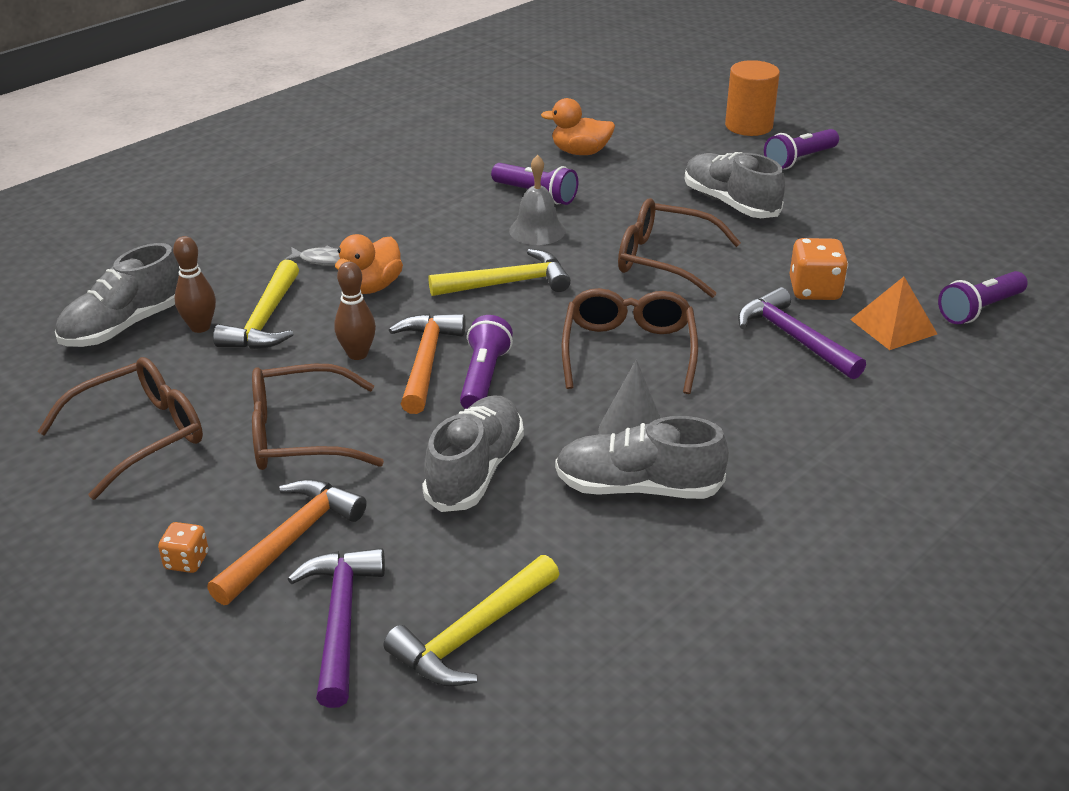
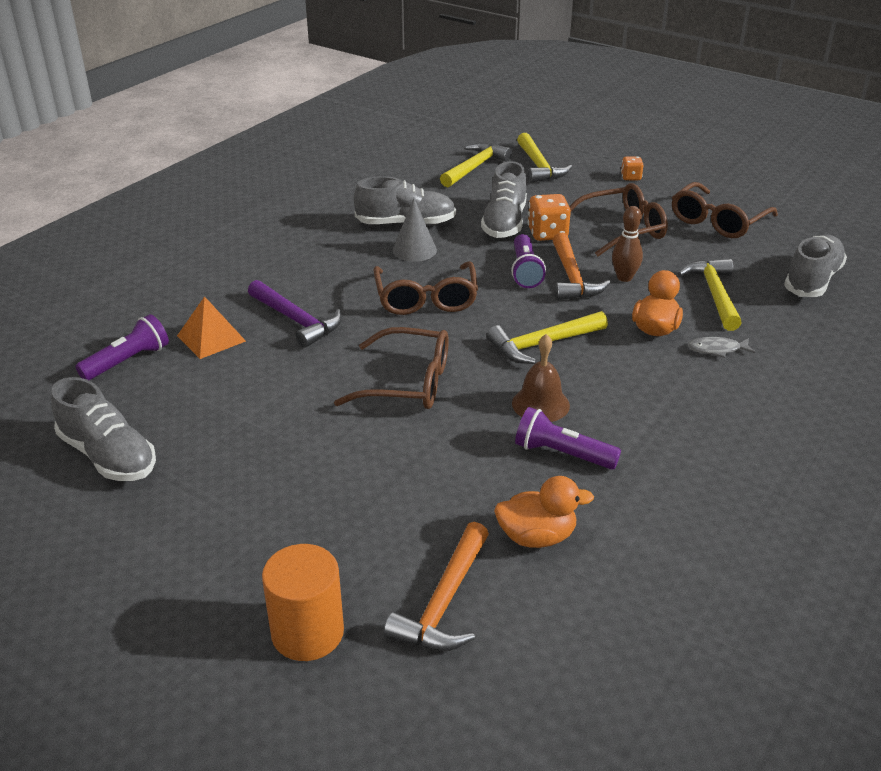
camera: 170 degrees right, 0 degrees up
(200, 327) = (756, 285): brown bowling pin -> none
(291, 540) = (585, 188): orange hammer -> orange hammer (444, 602)
(340, 620) = (539, 166): purple hammer -> yellow hammer
(537, 230) = (540, 404): grey bell -> brown bell
(730, 203) = (342, 466): grey shoe -> grey shoe (108, 456)
(799, 160) = (246, 557): purple flashlight -> none
(814, 290) = (270, 365): orange dice -> orange dice (547, 234)

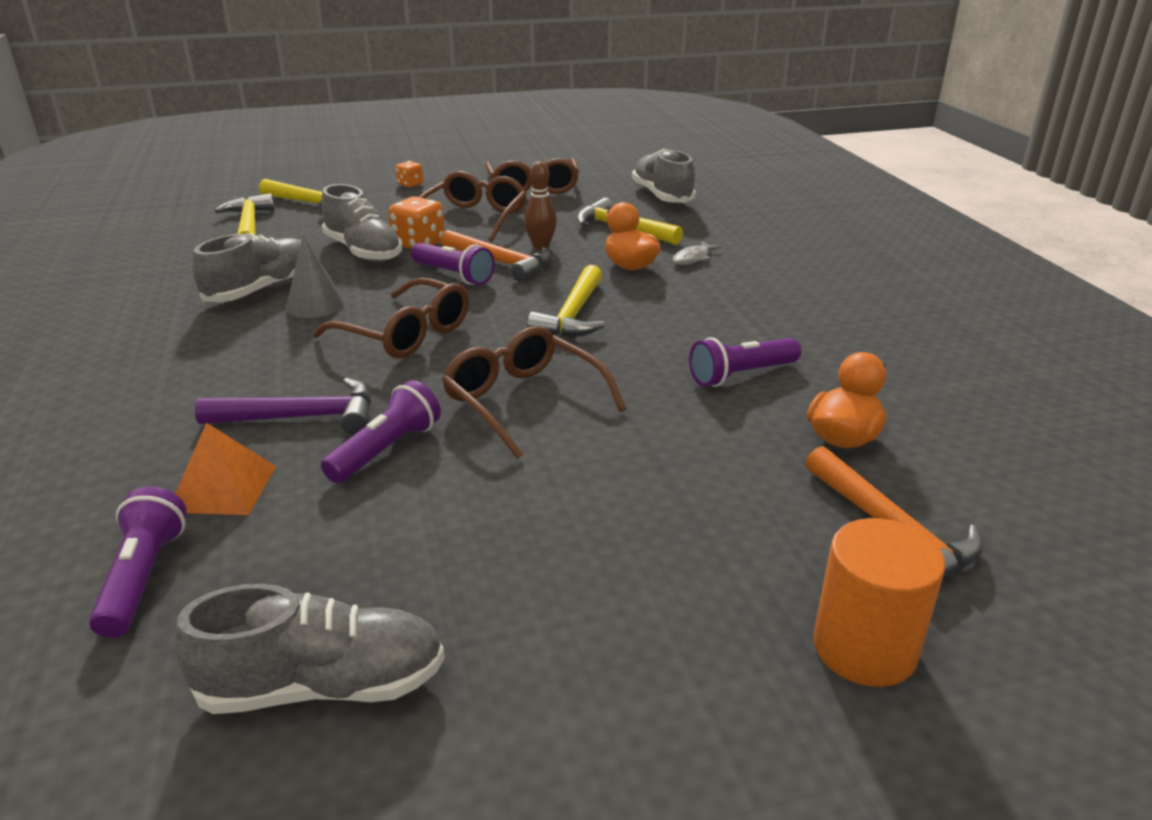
camera: 50 degrees left, 5 degrees down
(300, 365) = (386, 450): none -> purple flashlight
(408, 383) = (523, 401): brown glasses -> brown glasses turned 90 degrees counterclockwise
(540, 404) = (657, 353): brown bell -> none

